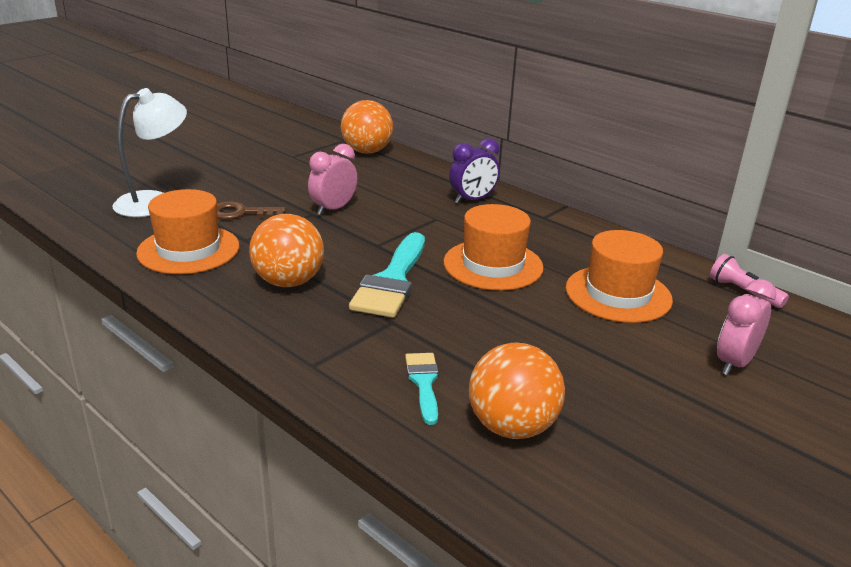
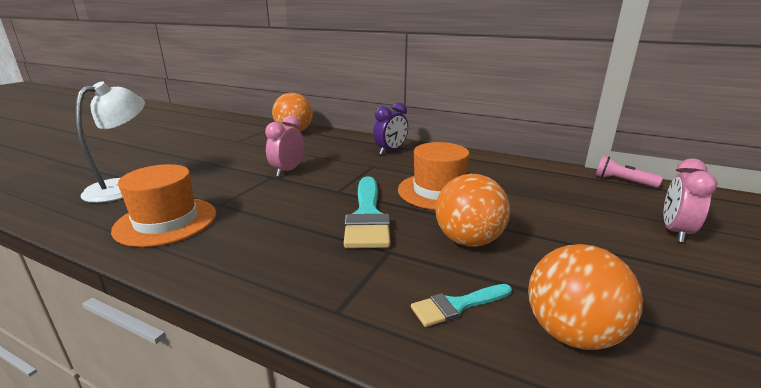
camera: 15 degrees left, 5 degrees down
(241, 213) = (208, 184): brown key -> none
(288, 282) = (275, 233): orange ball -> orange ball (468, 241)
(424, 383) = (457, 305): turquoise brush -> turquoise brush turned 90 degrees counterclockwise
(618, 294) = (545, 196): orange hat -> none

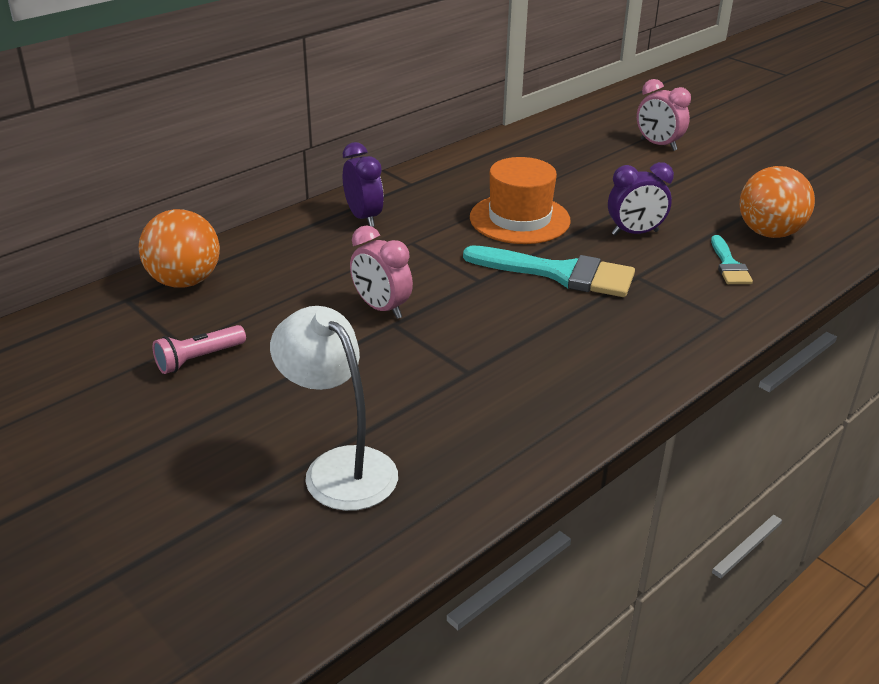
camera: 70 degrees left, 10 degrees up
(166, 221) = (499, 416): orange hat -> none
(468, 241) = (635, 233): orange ball -> purple clock
(622, 181) = (554, 123): pink flashlight -> pink flashlight (199, 359)

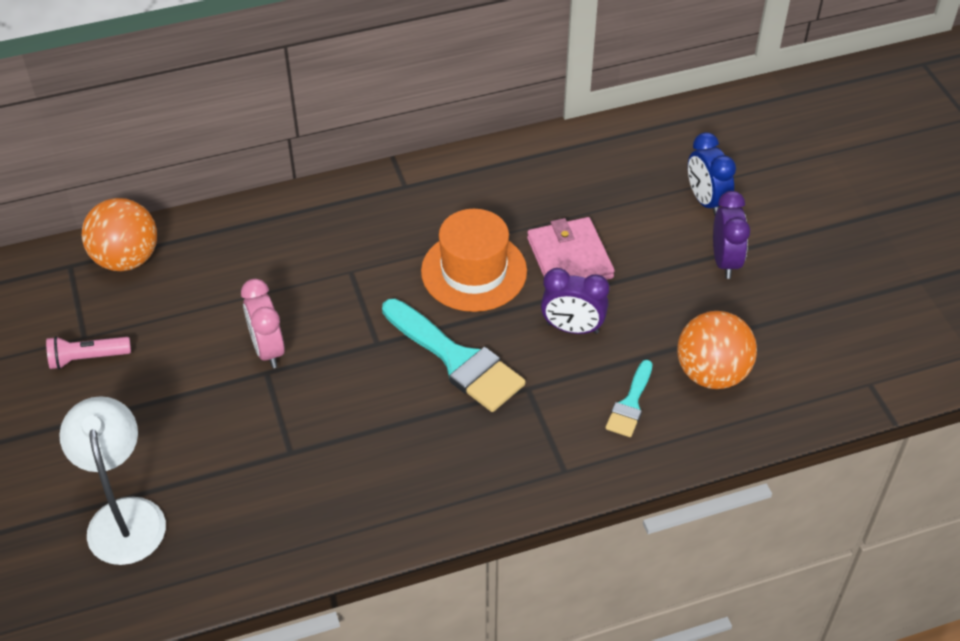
camera: 25 degrees right, 15 degrees up
(363, 218) = (328, 222): purple clock -> purple clock (725, 261)
(589, 195) = (569, 258): none -> pink wallet
(658, 145) = (706, 201): pink clock -> blue clock

